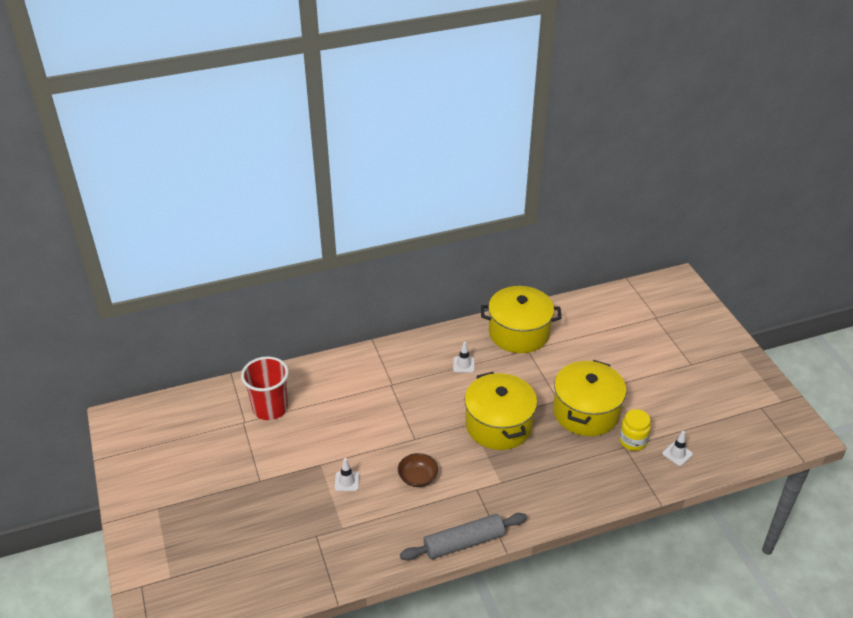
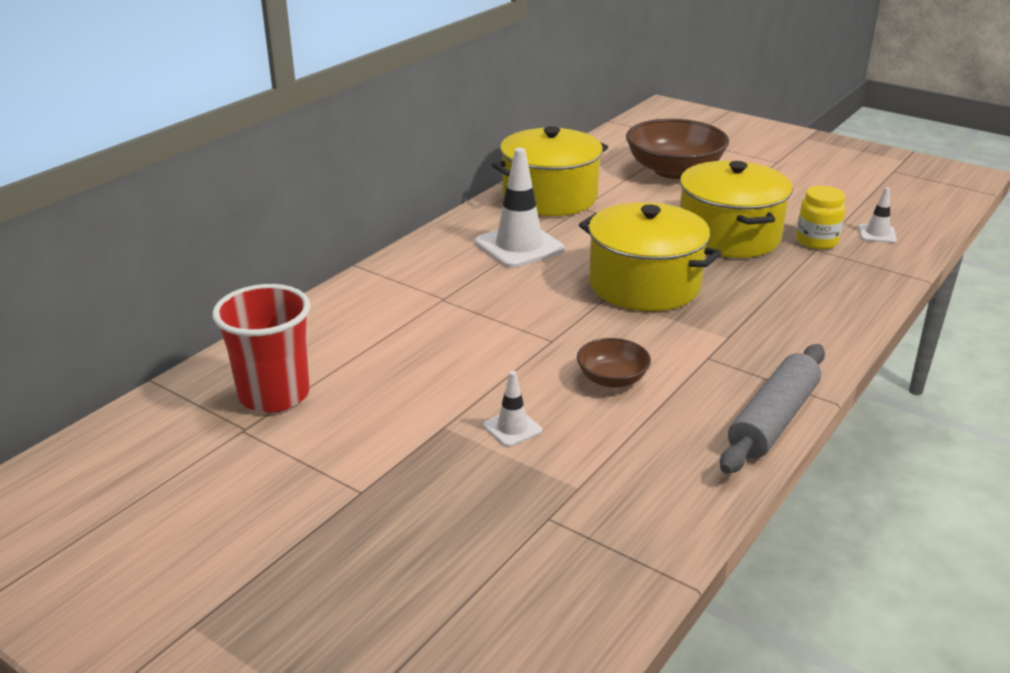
camera: 35 degrees left, 10 degrees down
(463, 364) = (519, 246): white traffic cone -> white traffic cone, size x2.01
(616, 342) = (674, 170): none -> brown bowl

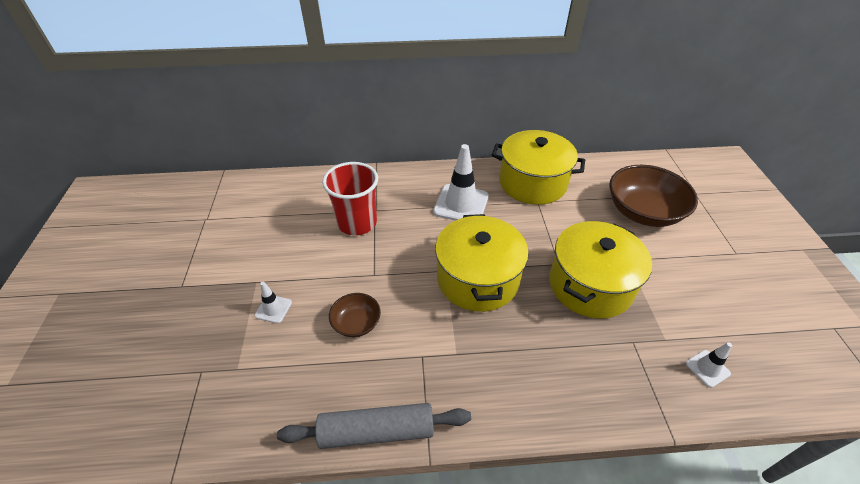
camera: 50 degrees right, 15 degrees up
(274, 395) = (239, 210): red cup -> red cup (357, 223)
(816, 241) = (645, 336): yellow jar -> none

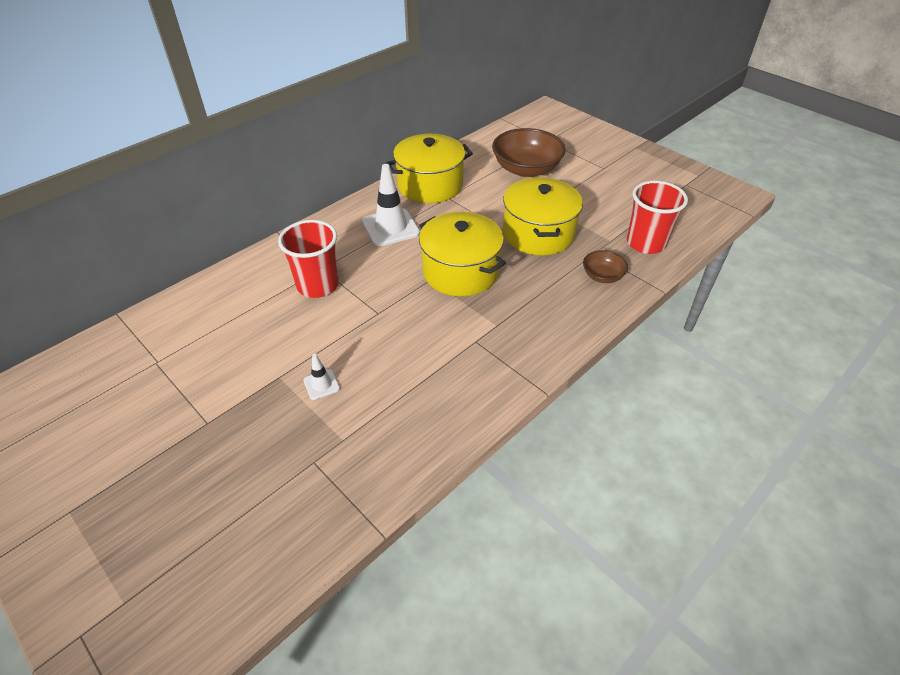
camera: 40 degrees left, 0 degrees up
(356, 323) = (403, 351): brown bowl -> brown bowl (602, 276)
(376, 432) = (495, 402): grey rolling pin -> none
(707, 368) = (646, 243): white traffic cone -> red cup

